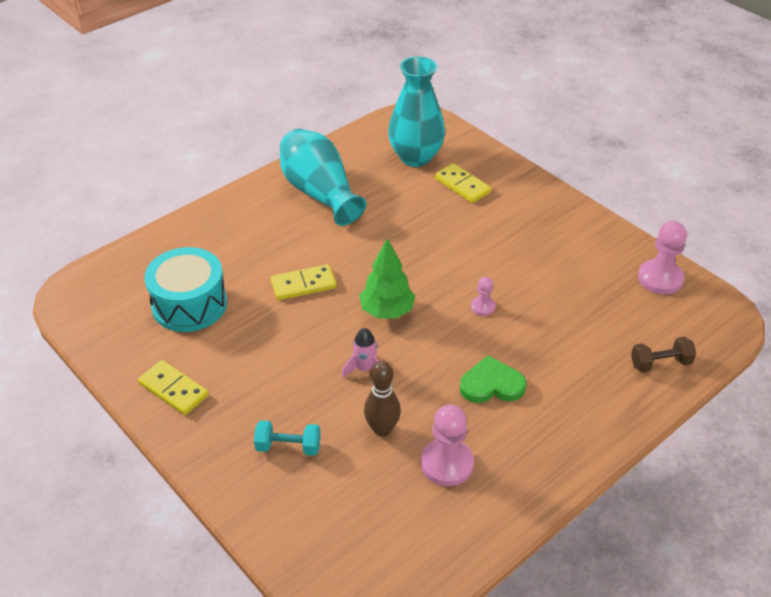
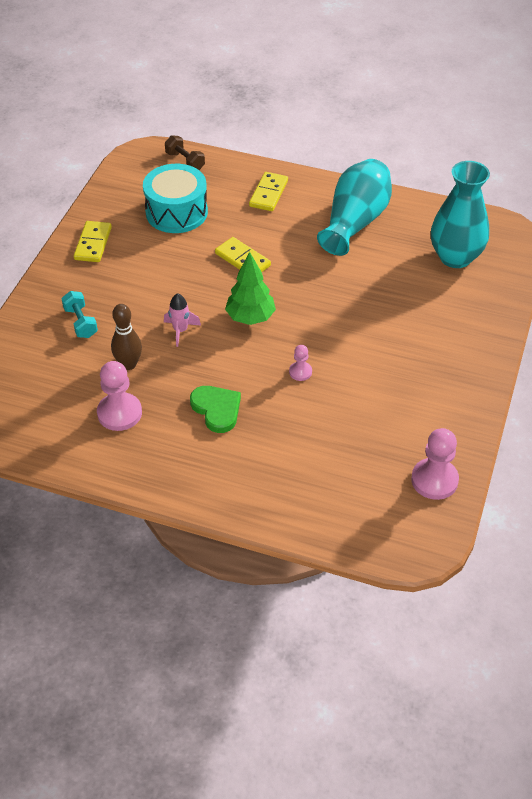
camera: 60 degrees right, 5 degrees up
(462, 185) = (444, 301): yellow domino -> yellow domino (268, 193)
(660, 363) = (321, 512): brown dumbbell -> brown dumbbell (185, 161)

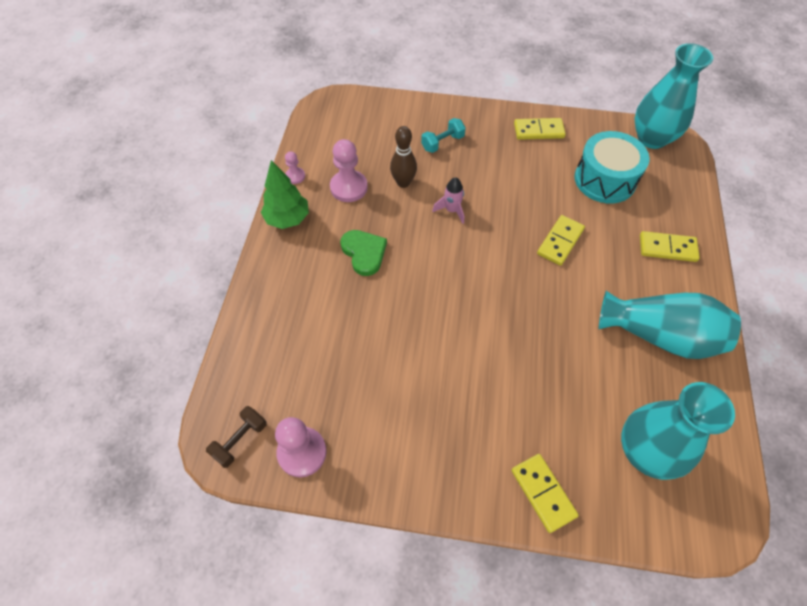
camera: 80 degrees right, 10 degrees up
(135, 168) = (652, 138): none -> turquoise vase
(185, 161) = (681, 173): brown dumbbell -> brown dumbbell (240, 440)
(217, 409) = (364, 253): green heart -> green heart turned 75 degrees counterclockwise
(250, 317) = (483, 260): green tree -> green tree (288, 219)
(300, 372) = (423, 312): pink pawn -> pink pawn (295, 176)
(483, 323) = (543, 493): none -> yellow domino

